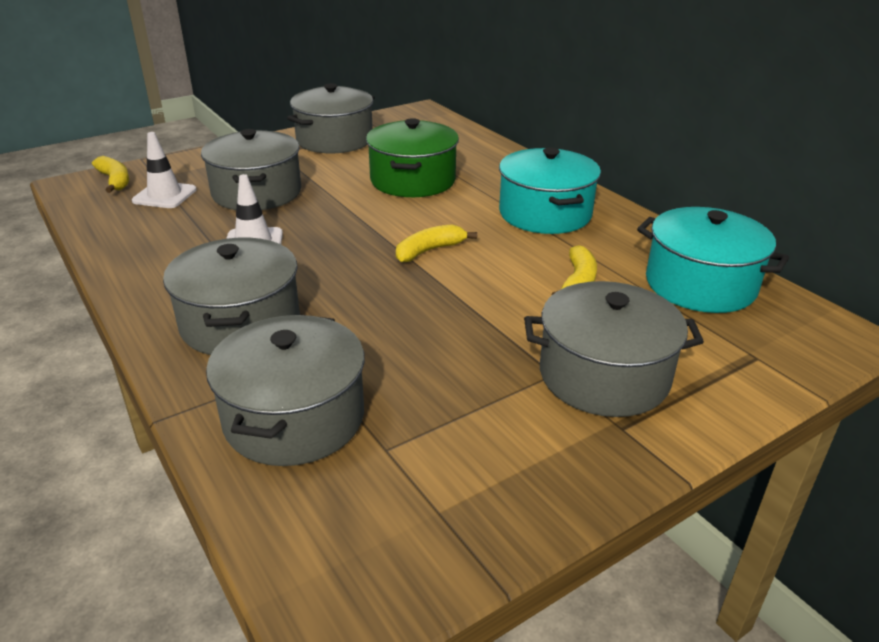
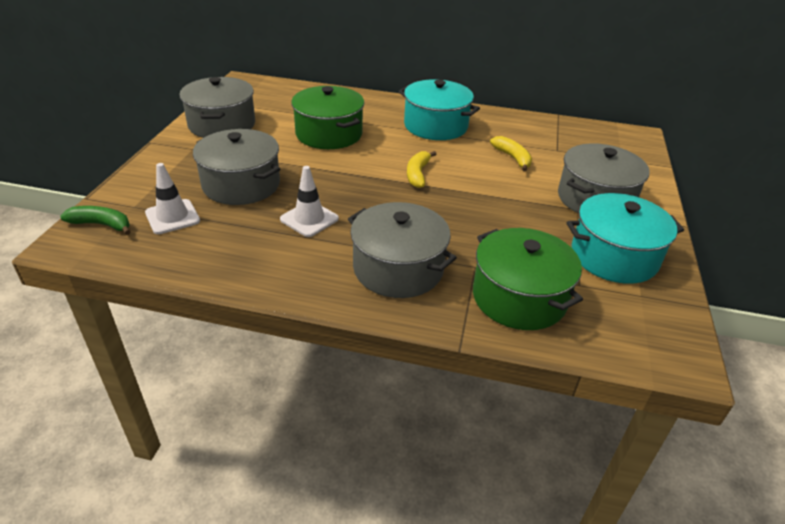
camera: 45 degrees left, 5 degrees up
(115, 181) = (102, 225): yellow banana -> green banana
(294, 418) = (519, 297): grey pot -> green pot
(700, 284) = (559, 135): turquoise pot -> turquoise pot (614, 256)

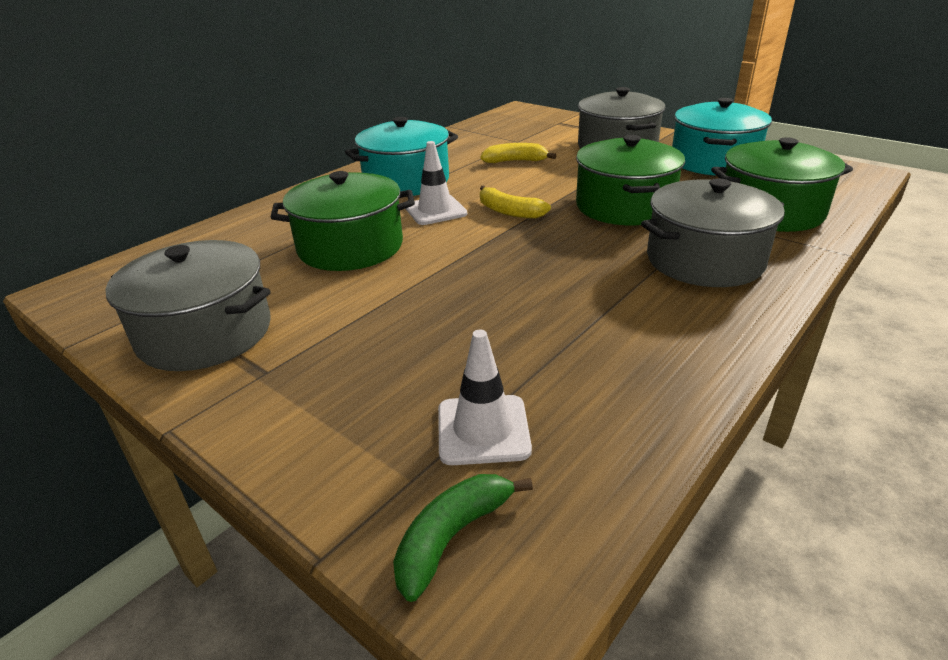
camera: 60 degrees left, 5 degrees down
(241, 185) = (431, 341): grey pot -> none
(309, 219) = (567, 298): white traffic cone -> white traffic cone (435, 210)
(467, 220) = (624, 206): none -> green pot

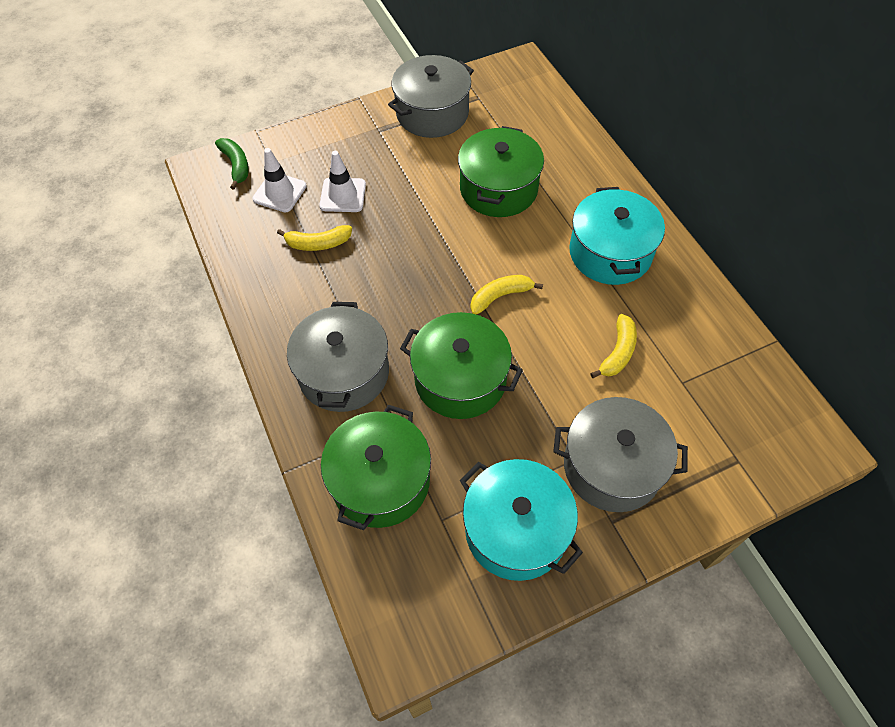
camera: 115 degrees right, 25 degrees up
(435, 210) = (532, 252): white traffic cone -> white traffic cone (343, 195)
(552, 344) = (318, 243): none -> yellow banana

